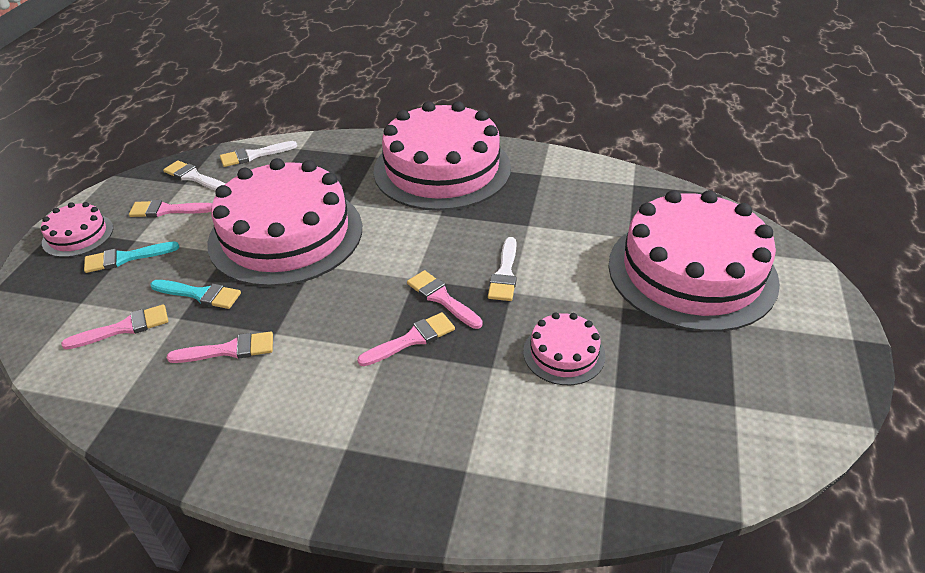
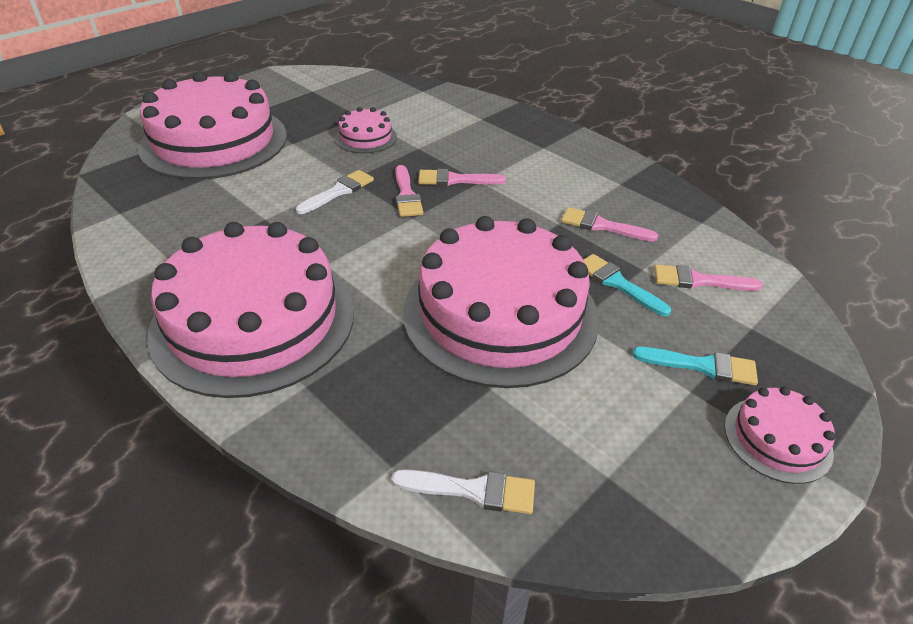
camera: 150 degrees left, 0 degrees up
(167, 210) = (641, 426): pink brush -> none
(194, 177) = (589, 485): white brush -> none

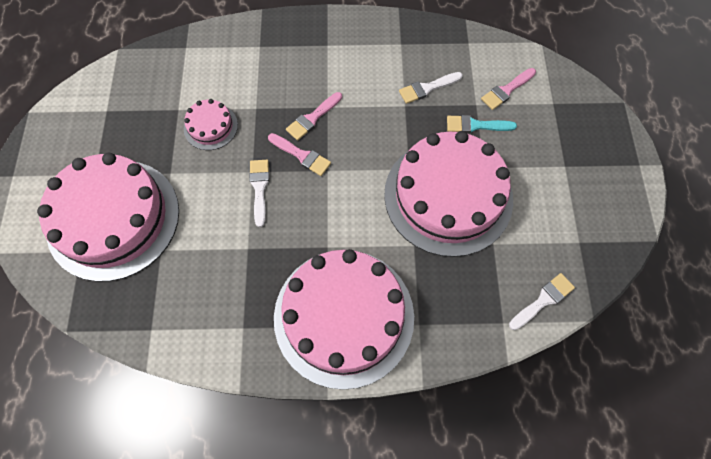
camera: 45 degrees left, 25 degrees up
(602, 226) = (427, 88): pink brush -> white brush
(702, 366) = (556, 147): turquoise brush -> none
(777, 439) = (614, 162): pink cake -> none

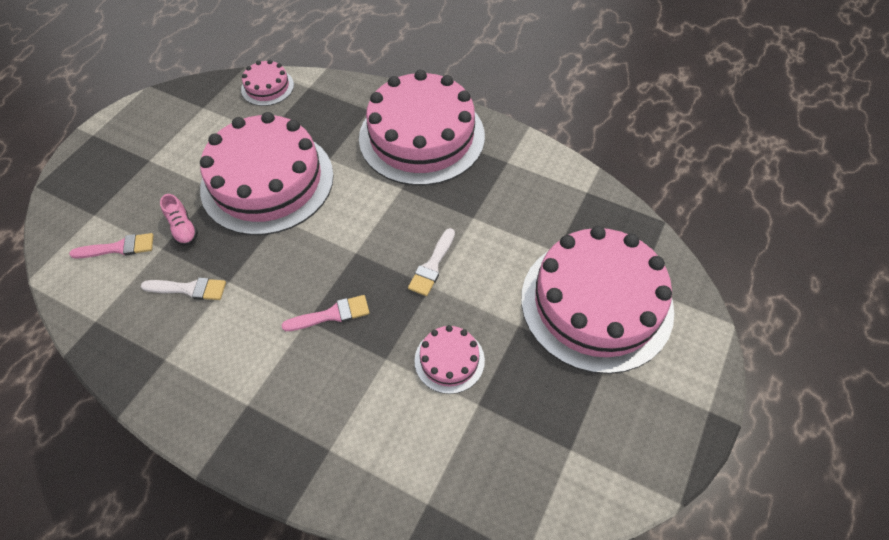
camera: 150 degrees left, 10 degrees down
(302, 155) = (370, 279): pink brush -> none
(475, 125) = (183, 228): turquoise brush -> pink shoe
(543, 300) = (267, 87): white brush -> pink cake

